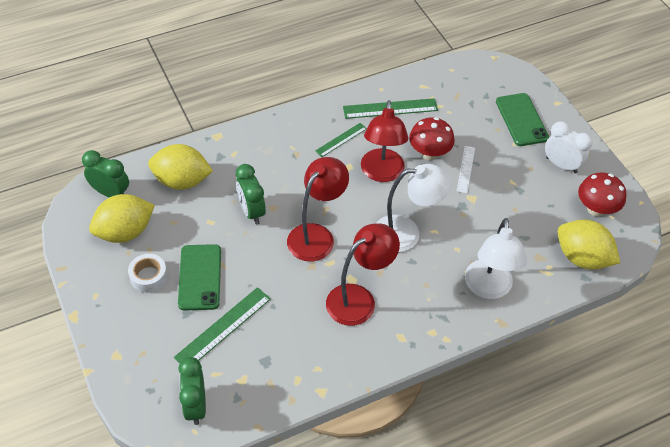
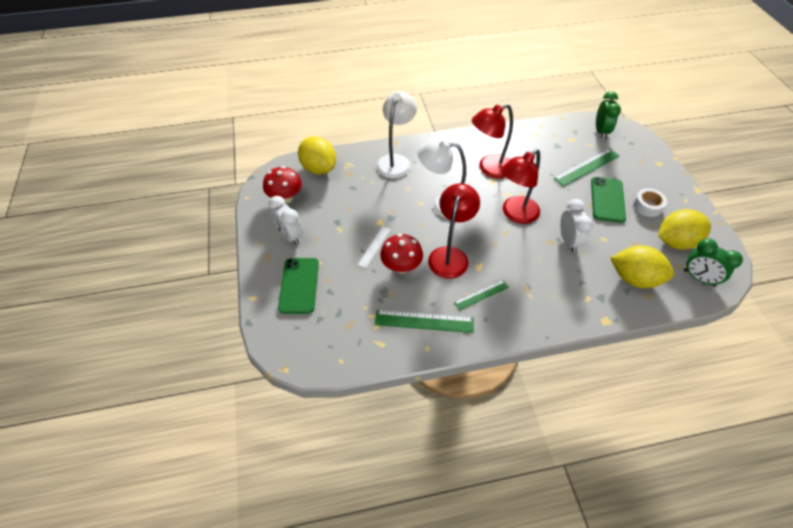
camera: 165 degrees left, 0 degrees up
(252, 211) = (568, 241): green clock -> white clock

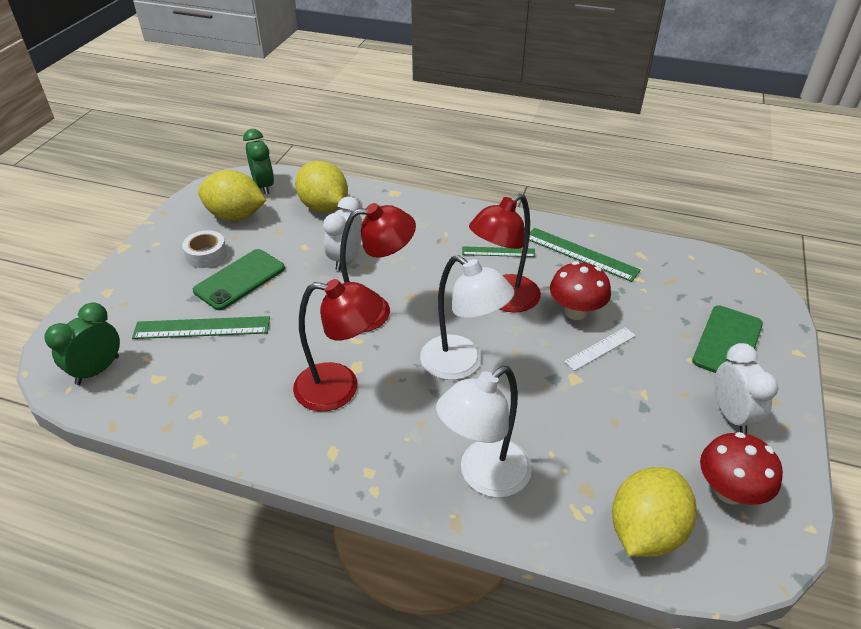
camera: 150 degrees left, 10 degrees down
(319, 168) = (645, 531): yellow lemon -> yellow lemon turned 45 degrees clockwise

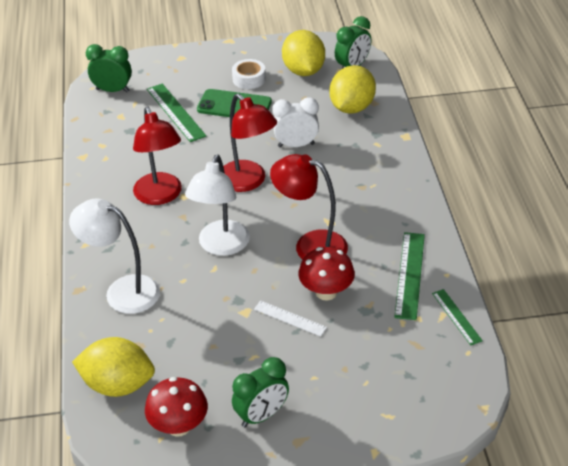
camera: 65 degrees right, 0 degrees up
(498, 252) = (371, 223): green ruler -> green ruler (456, 317)
(727, 342) = (354, 399): green phone -> none
(731, 415) = (261, 415): white clock -> green clock

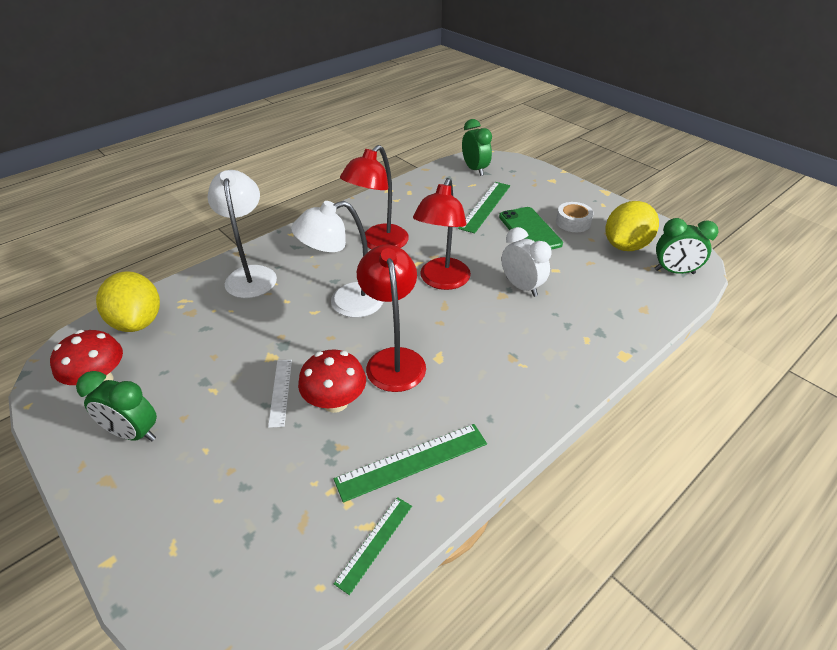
camera: 55 degrees right, 0 degrees up
(352, 107) = (616, 298): yellow lemon -> none

